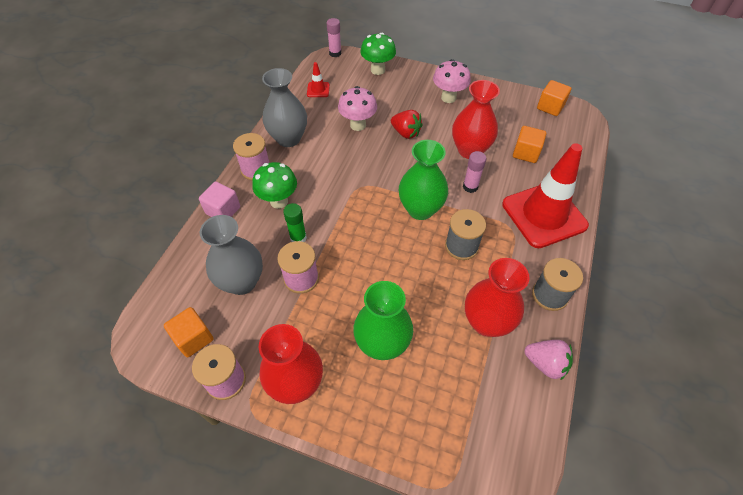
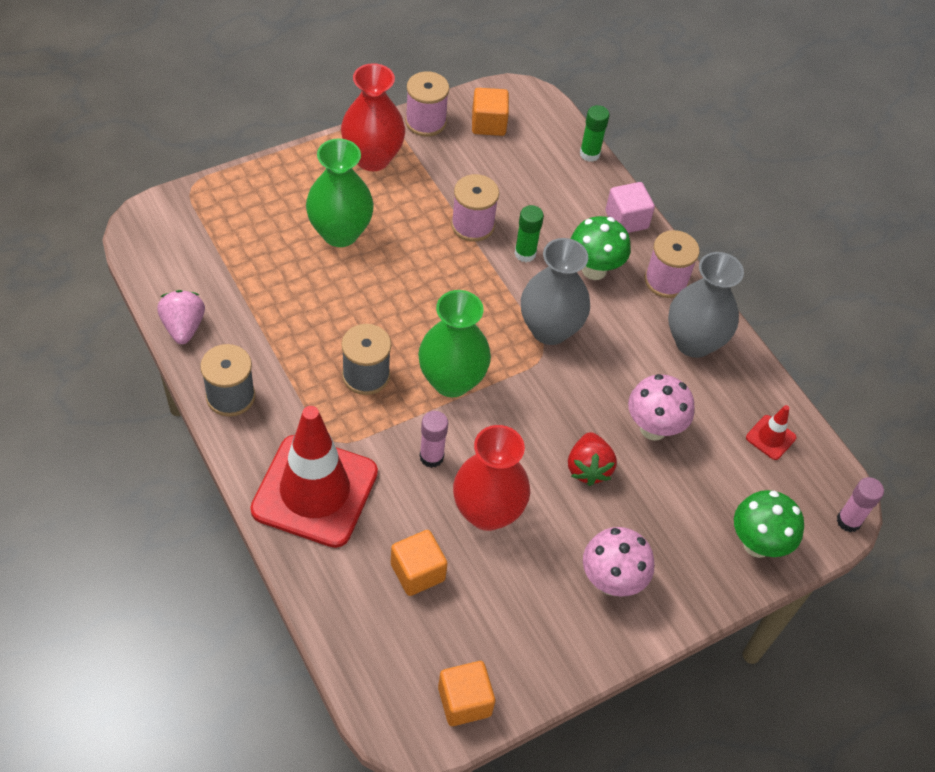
camera: 125 degrees right, 0 degrees up
(176, 262) = (589, 154): none -> green glue stick
(242, 282) = (515, 183): grey vase -> grey vase (549, 329)
(406, 133) = (588, 468): red strawberry -> red strawberry turned 75 degrees counterclockwise
(486, 322) = (268, 320): red vase -> none
(545, 363) = (183, 327): pink strawberry -> pink strawberry turned 105 degrees clockwise

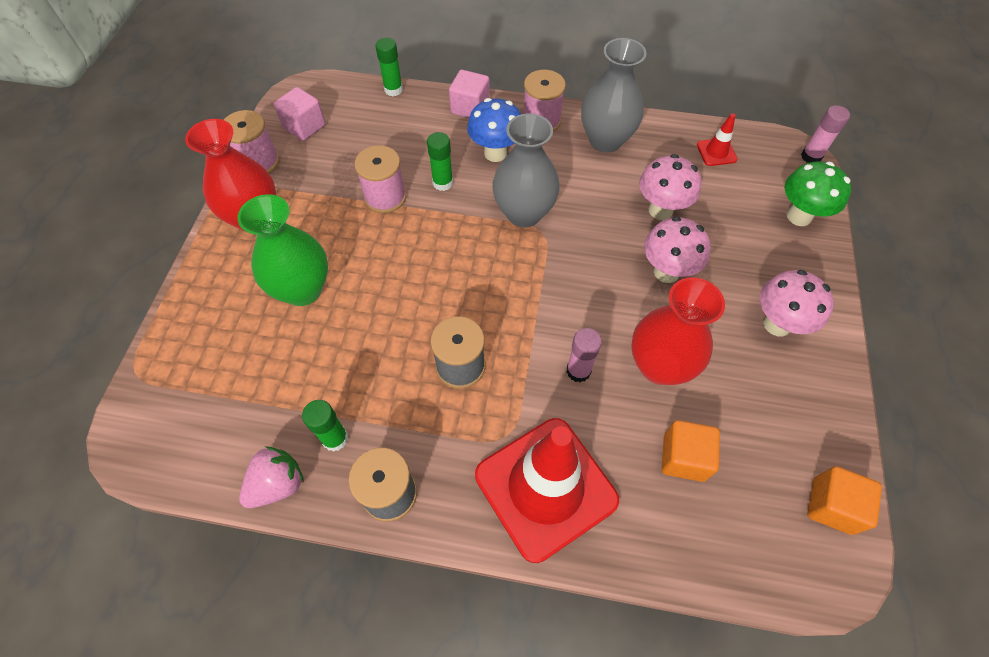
camera: 45 degrees left, 5 degrees up
(183, 327) = (278, 484): pink strawberry -> pink strawberry turned 105 degrees clockwise
(242, 336) = (335, 438): none -> green glue stick
(451, 381) = (517, 308): green vase -> none
(488, 124) = (304, 126): orange cube -> pink cube
(588, 468) = (666, 272): red strawberry -> pink mushroom
(594, 270) = (495, 153): green mushroom -> blue mushroom

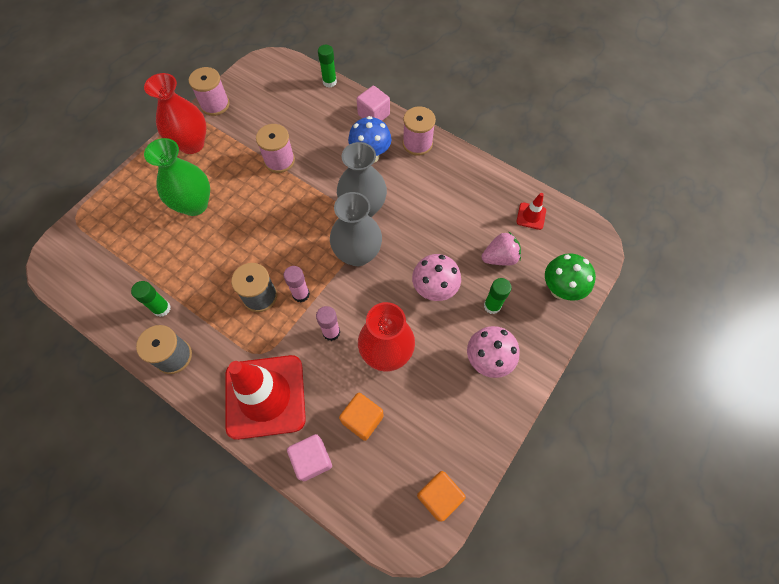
camera: 25 degrees right, 5 degrees up
(278, 484) = (116, 321): pink strawberry -> pink strawberry (500, 258)
(304, 126) = (256, 89): pink cube -> pink cube (312, 459)
(442, 183) = (322, 165): green glue stick -> green glue stick (492, 306)
(605, 140) = (454, 175): grey vase -> grey vase (357, 254)
(660, 210) = (459, 244): pink mushroom -> none
(811, 156) = (603, 248): pink glue stick -> pink glue stick (301, 294)

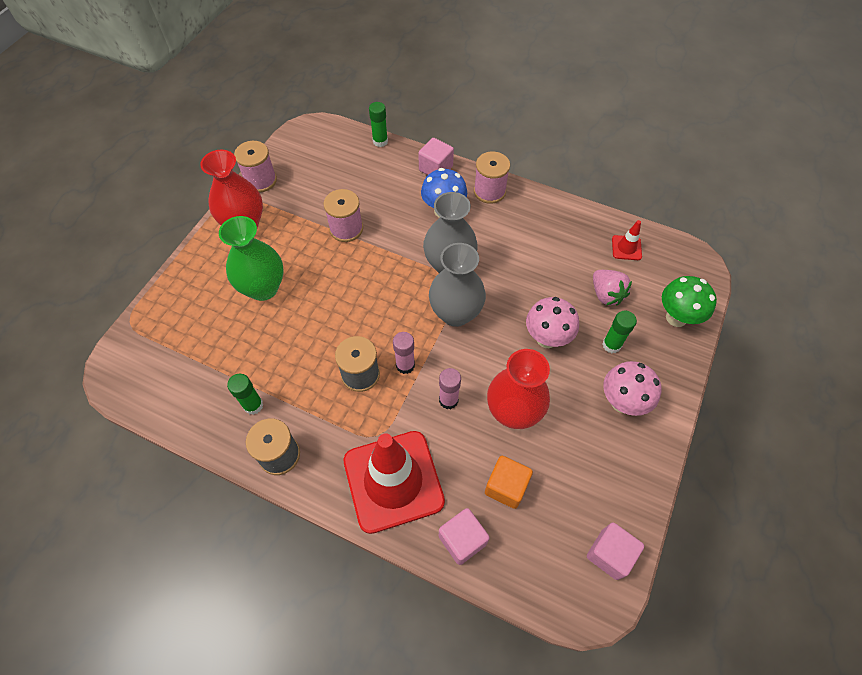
camera: 10 degrees left, 5 degrees down
(439, 496) = (609, 554): orange cube -> pink cube
(500, 258) = (606, 294): pink strawberry -> pink strawberry turned 90 degrees clockwise

